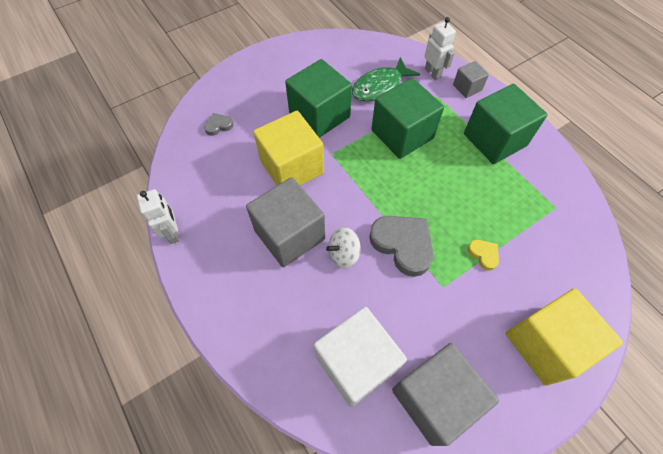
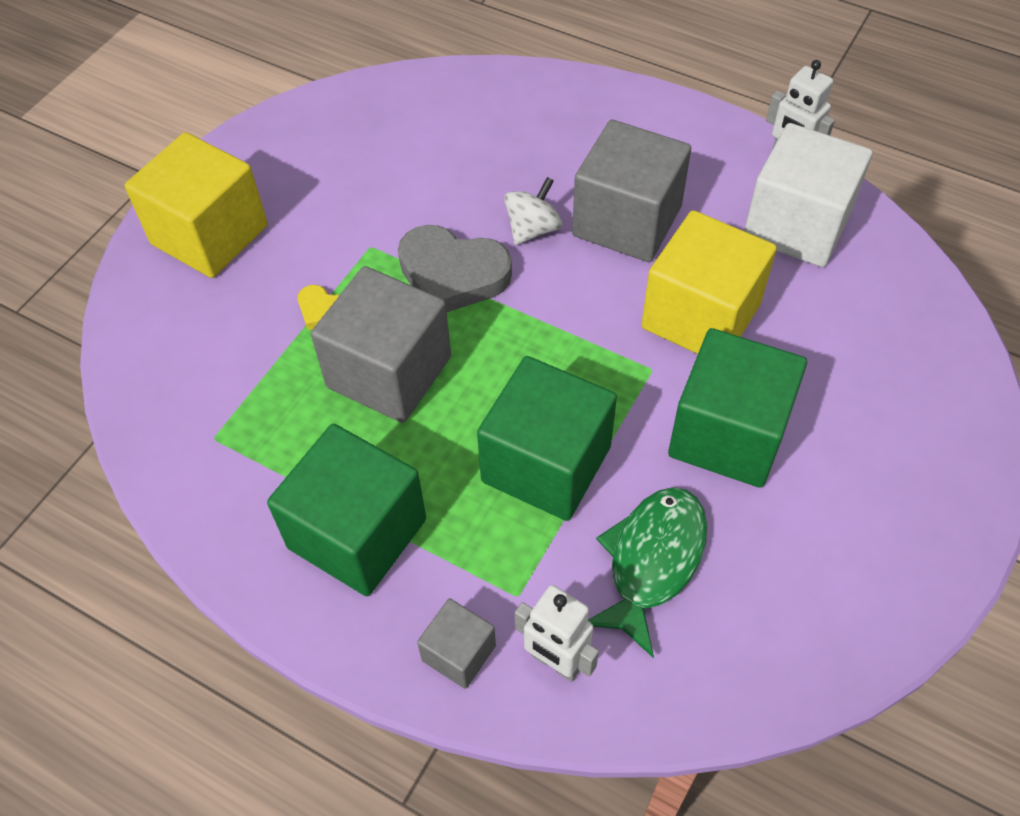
camera: 155 degrees right, 5 degrees down
(218, 126) = (887, 332): grey heart -> none
(356, 363) = (448, 128): white cube -> white cube (797, 225)
(434, 398) = (340, 134): grey cube -> grey cube (389, 372)

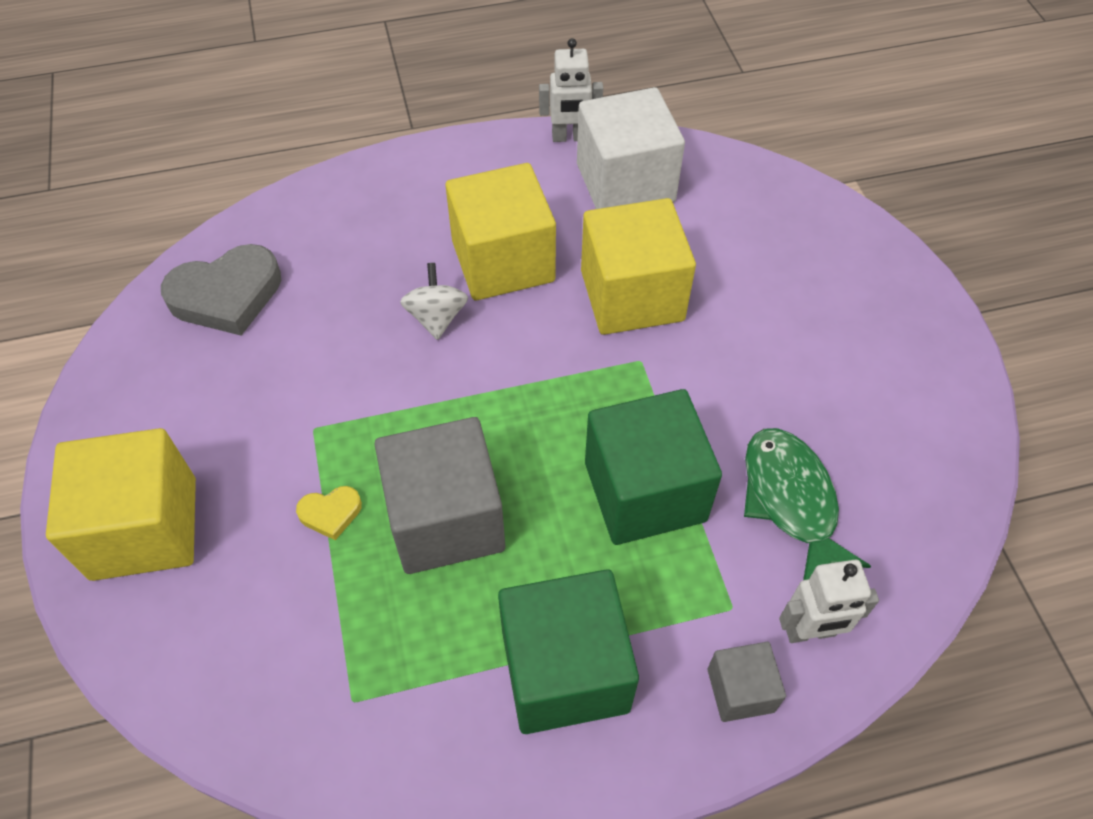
camera: 45 degrees left, 0 degrees up
(452, 275) = (411, 400): grey heart -> grey heart (227, 295)
(627, 221) = (503, 261): grey cube -> yellow cube
(728, 434) = (740, 368): green cube -> none

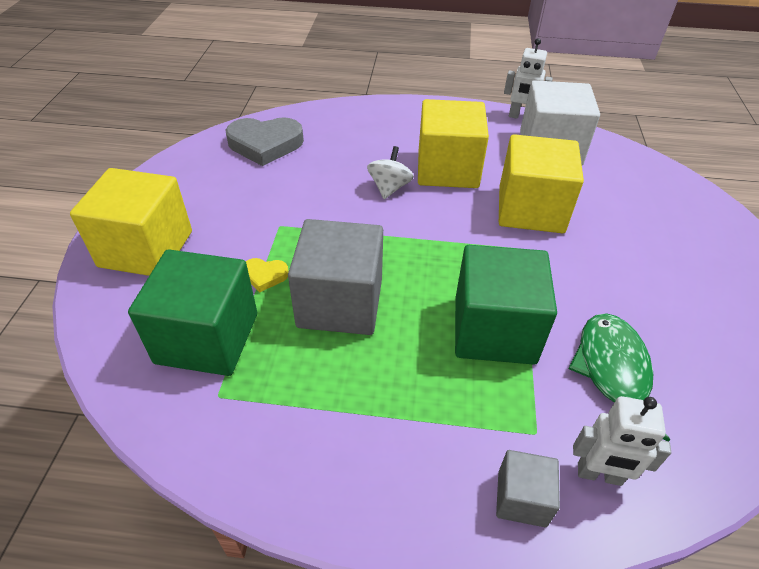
camera: 20 degrees right, 10 degrees down
(565, 670) = (382, 431): green cube -> green cube (207, 338)

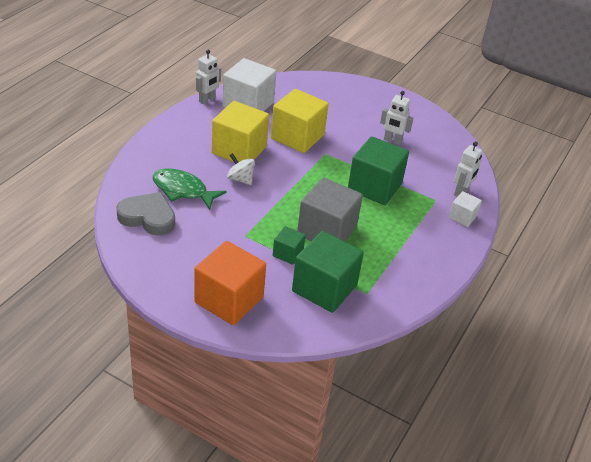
camera: 70 degrees left, 5 degrees down
(146, 249) = (229, 300): yellow cube -> orange cube
(265, 144) = (148, 217): grey heart -> grey heart turned 90 degrees counterclockwise
(265, 276) = (288, 253): yellow heart -> green cube
(521, 498) = (462, 217): grey cube -> white cube
(612, 372) = (416, 164): green fish -> green fish (183, 190)
(643, 318) = (392, 141): none -> white robot

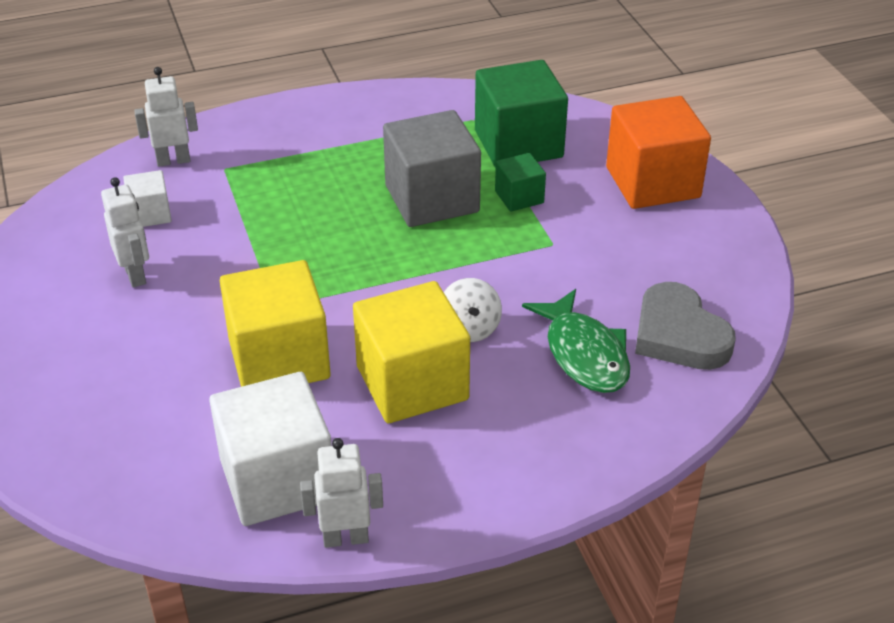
camera: 135 degrees left, 0 degrees up
(374, 187) = (279, 221): green cube -> none
(462, 217) = (227, 135): white cube -> white cube (150, 214)

